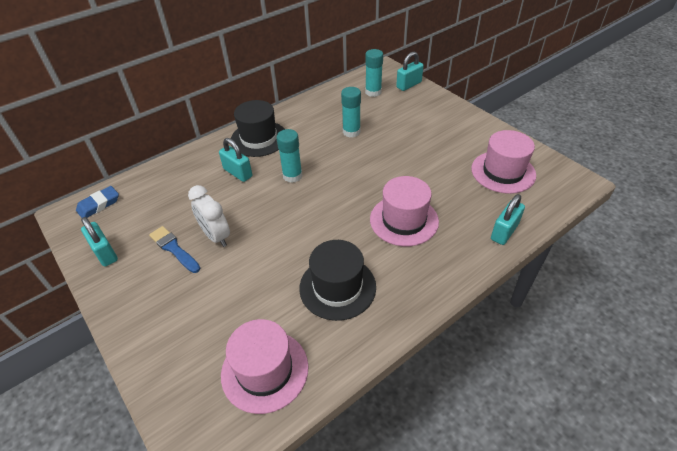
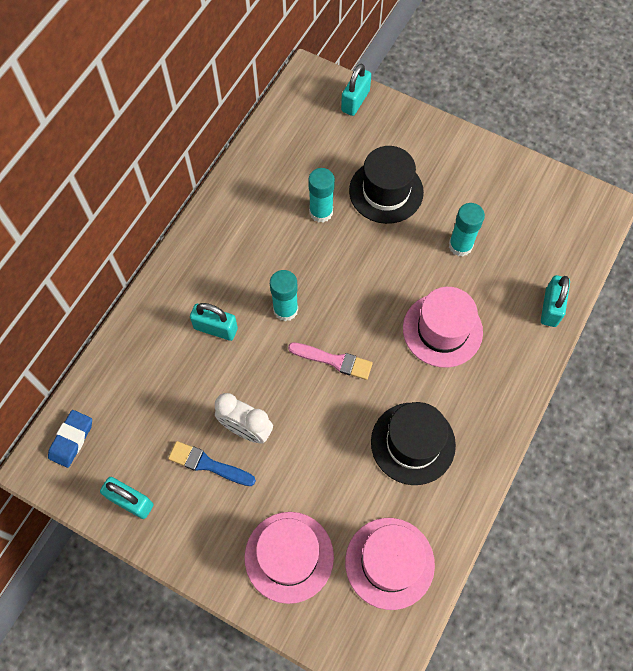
camera: 25 degrees left, 20 degrees up
(259, 138) = (209, 263): black hat -> black hat (386, 191)
(308, 214) = (334, 360): none -> pink brush
(373, 92) = (315, 129): turquoise glue stick -> turquoise glue stick (460, 245)
(503, 172) = (521, 220): pink hat -> pink hat (289, 556)

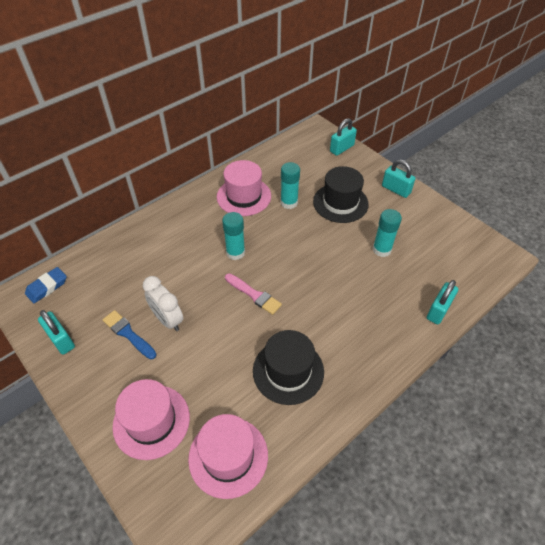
camera: 20 degrees right, 15 degrees down
(215, 328) = (181, 250): turquoise padlock -> turquoise padlock (396, 189)
(442, 330) = (345, 300): pink hat -> pink hat (244, 196)

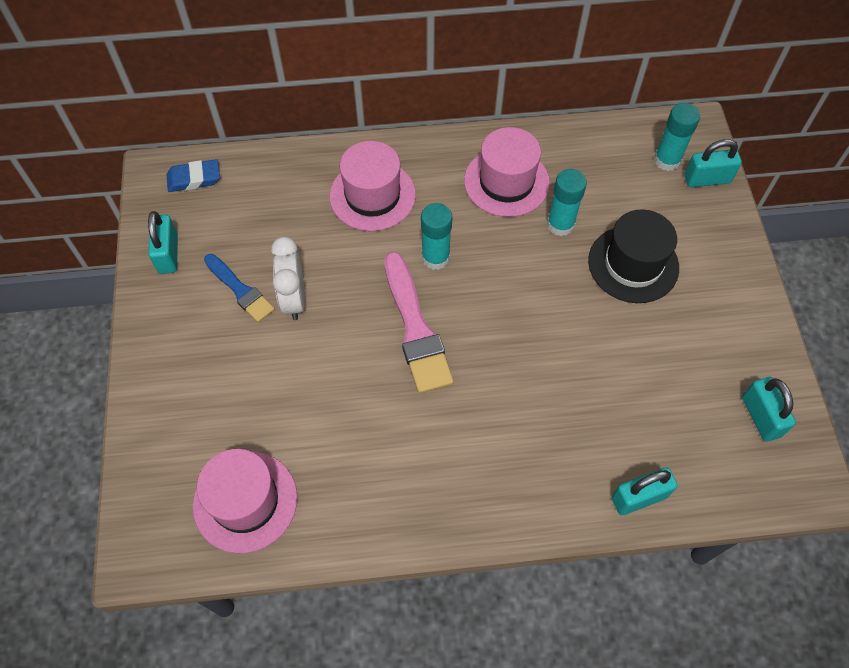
camera: 35 degrees right, 10 degrees up
(128, 334) = (240, 290): blue brush -> blue brush turned 150 degrees clockwise
(151, 421) = (196, 408): pink hat -> pink hat (372, 195)
(254, 295) = (416, 328): pink brush -> pink brush, size x1.62
(288, 371) = (382, 449): black hat -> none
(381, 249) = (633, 366): turquoise glue stick -> turquoise glue stick (667, 160)
(396, 189) = (734, 289): turquoise padlock -> turquoise padlock (760, 416)

